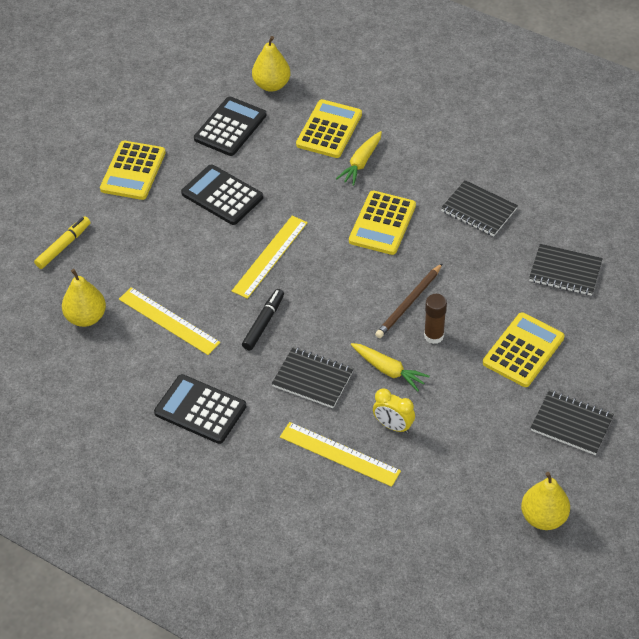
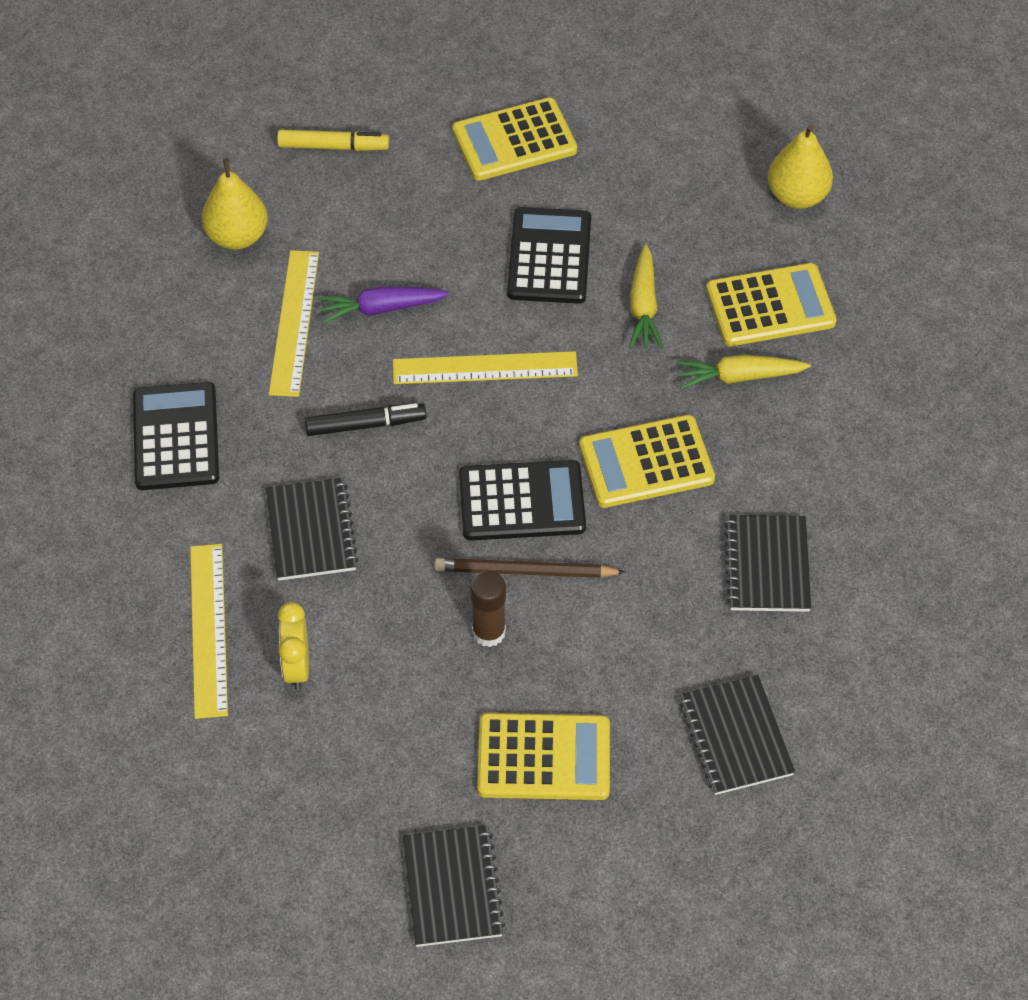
camera: 55 degrees right, 5 degrees up
(193, 279) = (381, 309): none -> purple carrot
(230, 127) = (679, 196): black calculator -> black calculator (522, 501)
(388, 370) = (388, 610): yellow carrot -> yellow carrot (643, 306)
(543, 517) = (262, 933): yellow pear -> none

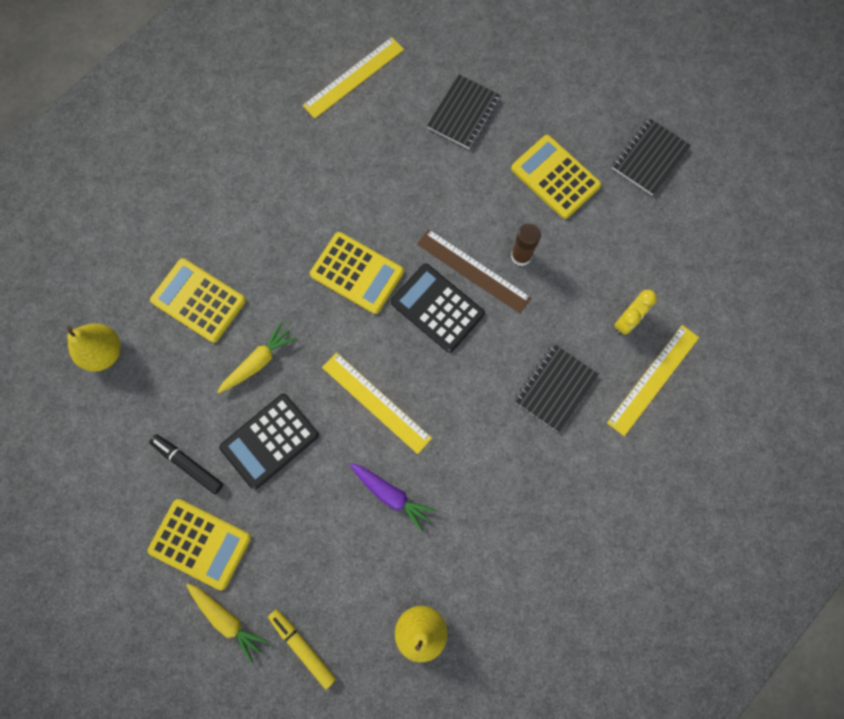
camera: 135 degrees left, 20 degrees up
(176, 437) = (575, 514): black calculator -> none
(294, 322) = (445, 531): yellow ruler -> yellow ruler (353, 77)
(365, 425) = (470, 426): black marker -> black marker (188, 464)
(525, 571) = (473, 270): brown pencil -> brown ruler
(739, 377) = (261, 276): yellow carrot -> yellow carrot (227, 619)
(767, 565) = (362, 173): black notebook -> none

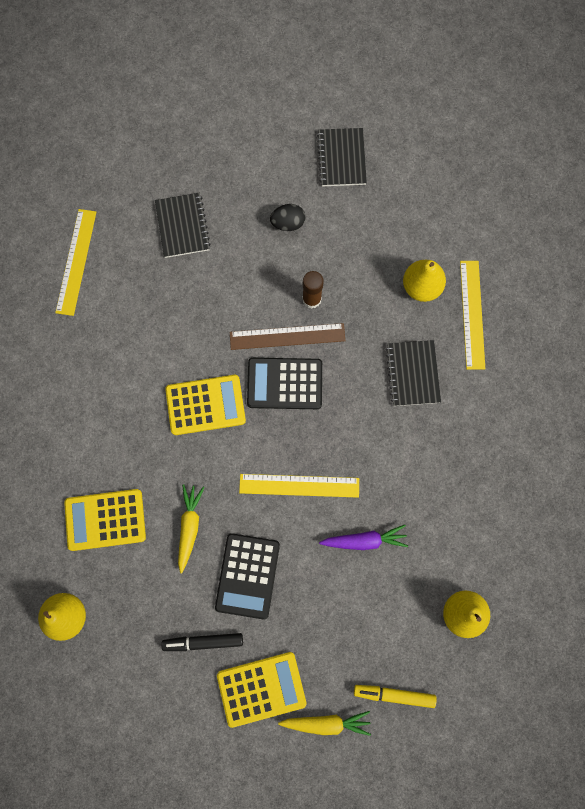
camera: 40 degrees left, 0 degrees up
(555, 177) = (288, 223): yellow calculator -> black egg
(627, 320) = (421, 287): yellow clock -> yellow pear

